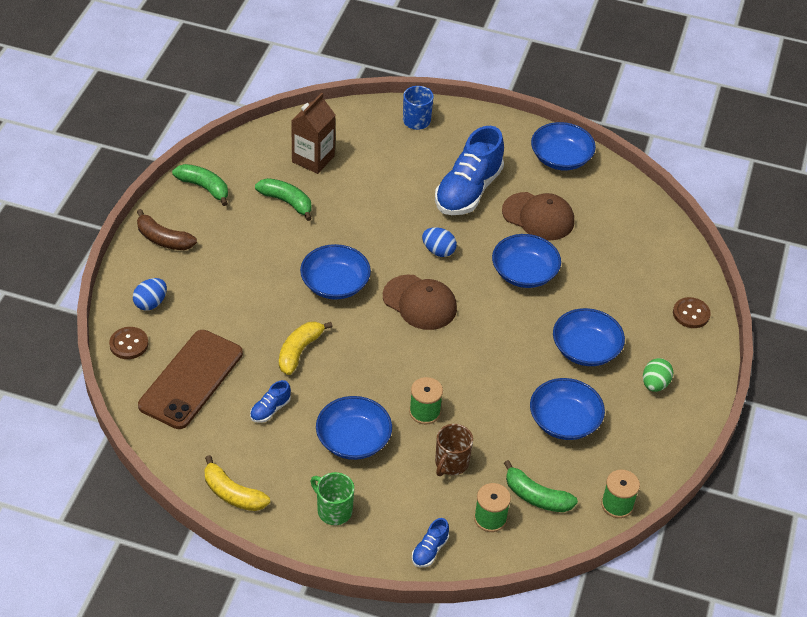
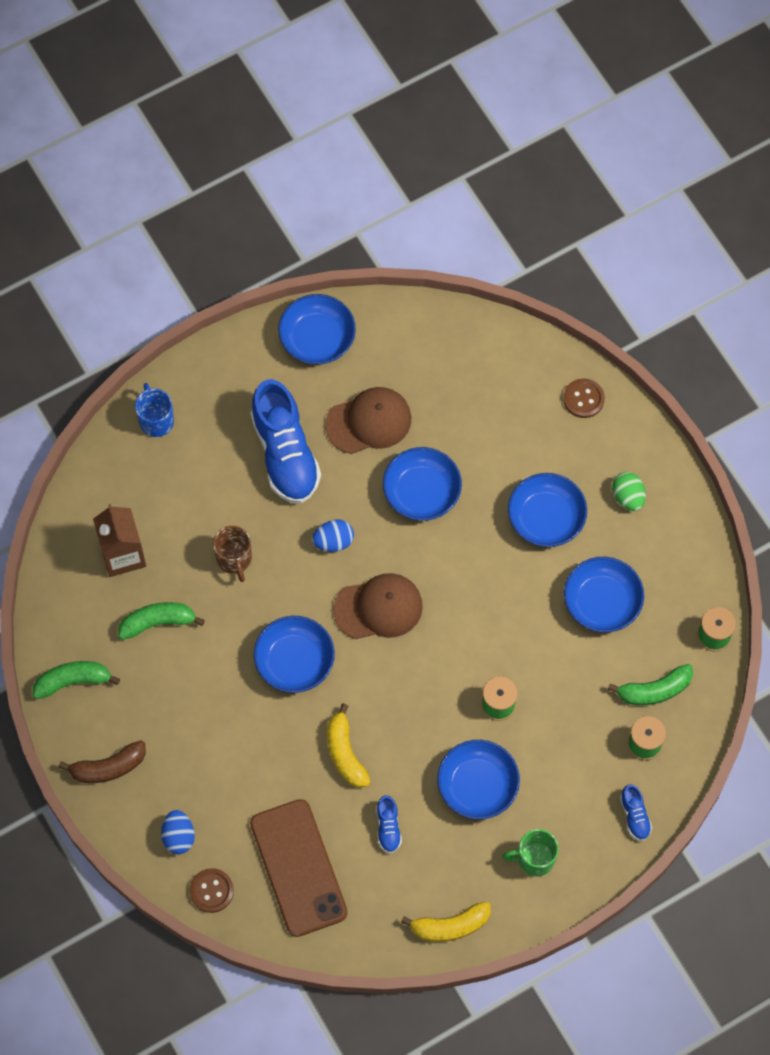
camera: 45 degrees left, 20 degrees up
(451, 463) = (567, 728): brown mug -> brown mug (234, 559)

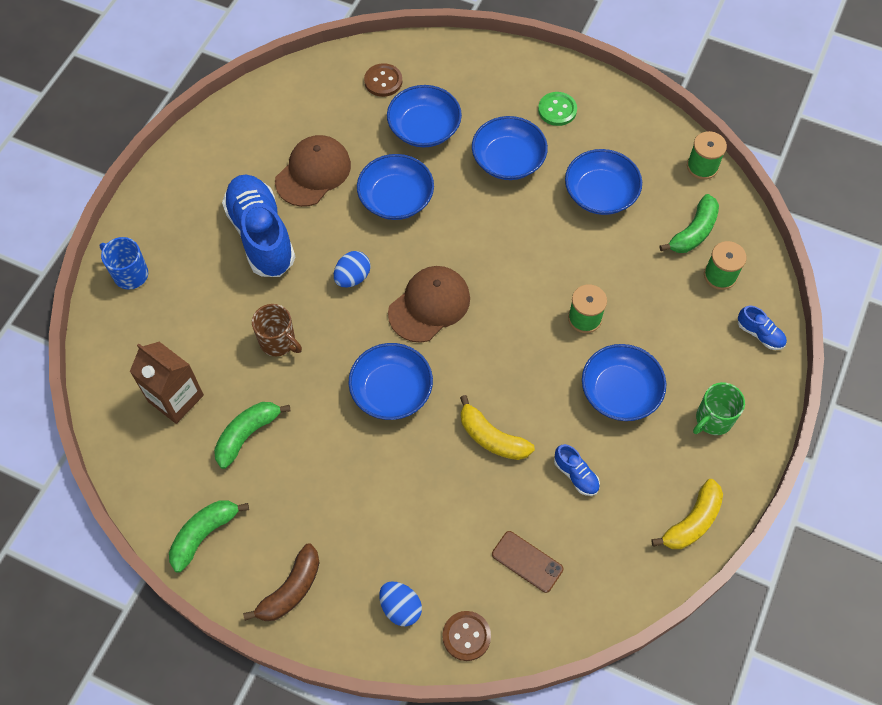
camera: 35 degrees left, 5 degrees down
(285, 453) = (261, 235): blue shoe -> blue shoe turned 150 degrees counterclockwise
(298, 868) = (527, 561): brown phone -> brown phone, size x0.49
(317, 338) = (224, 137): blue bowl -> blue bowl (424, 128)
(583, 399) = (468, 63): brown button -> brown button (383, 81)
(628, 497) = (557, 110): green egg -> green button

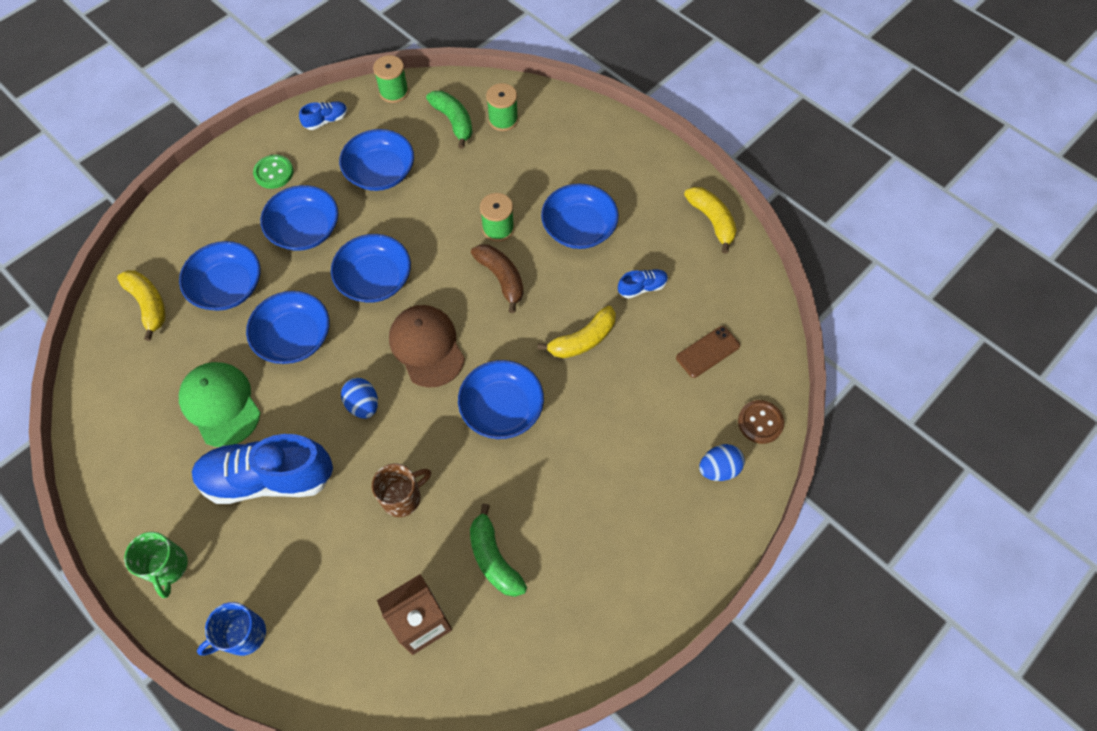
camera: 70 degrees left, 0 degrees up
(204, 534) = (587, 633): green banana -> none
(291, 590) = (672, 563): brown banana -> brown banana (501, 278)
(313, 173) = (220, 404): brown cap -> green cap
(383, 81) = (149, 305): brown button -> yellow banana
(481, 236) = (375, 279): none -> blue bowl
(713, 419) = (630, 174): green mug -> green mug (168, 567)
(760, 334) = (568, 115): blue shoe -> blue shoe (326, 121)

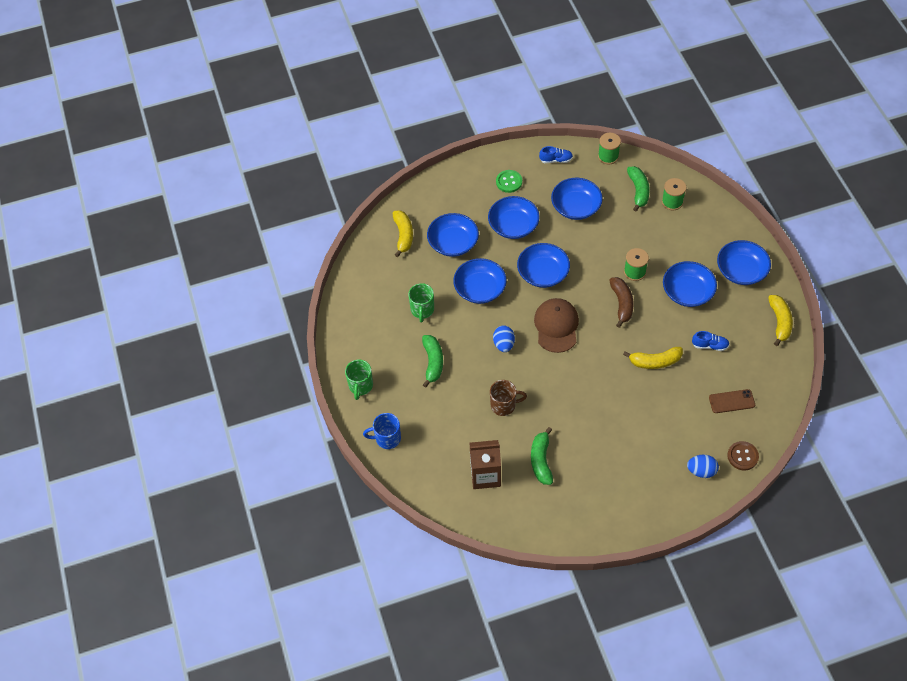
camera: 30 degrees right, 5 degrees down
(220, 404) = (422, 310): green cap -> green mug
(268, 478) = (433, 362): blue shoe -> green banana
(502, 408) = (585, 380): blue bowl -> blue bowl (741, 270)

